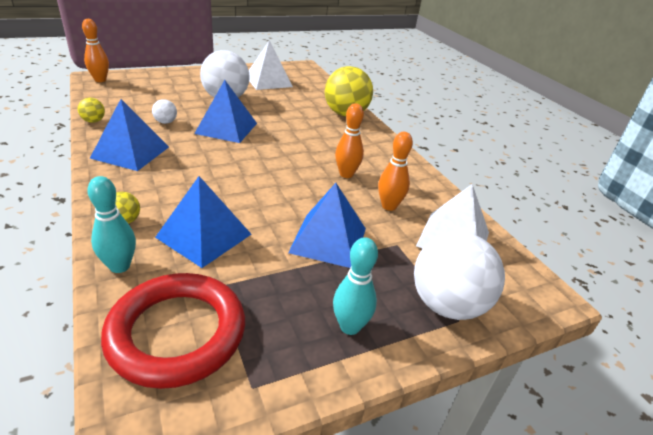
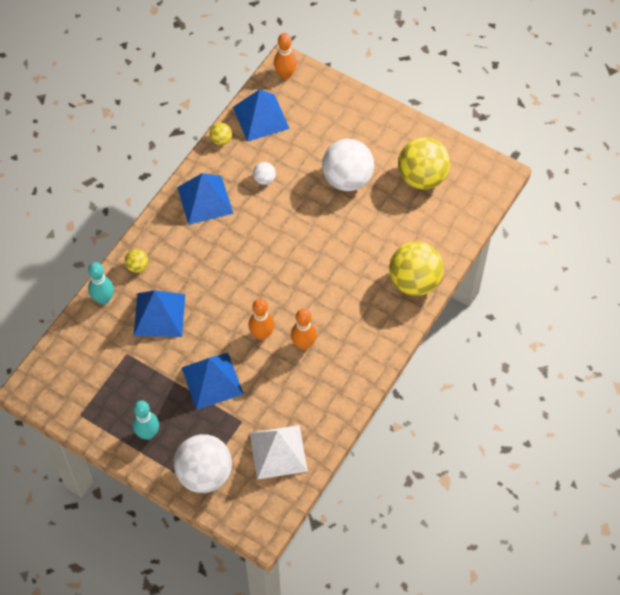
camera: 60 degrees right, 25 degrees up
(177, 333) = (84, 361): red ring -> none
(226, 128) = (295, 222): blue pyramid -> blue pyramid (261, 117)
(268, 81) = (422, 177): white pyramid -> yellow ball
(389, 206) = (284, 394): orange bowling pin -> orange bowling pin (262, 334)

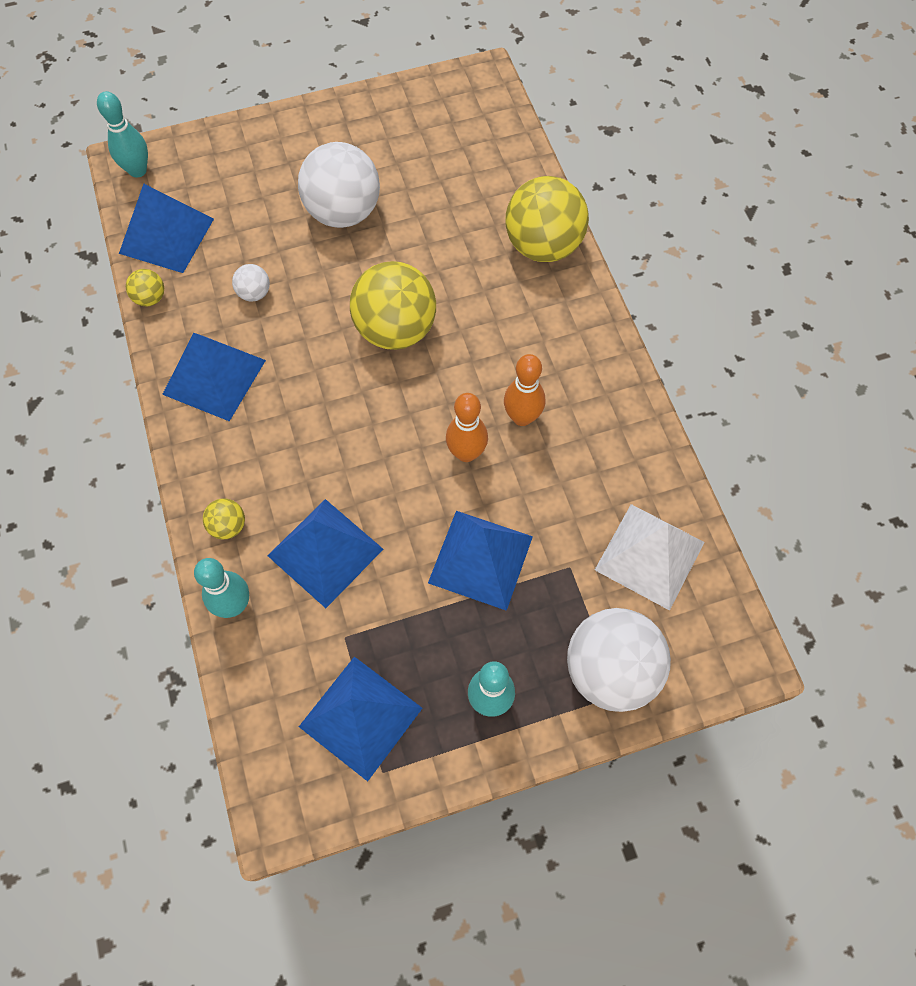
camera: 50 degrees left, 5 degrees up
(96, 388) = (360, 717): none -> blue pyramid
(285, 74) = (138, 170): orange bowling pin -> turquoise bowling pin
(422, 177) = (416, 143): yellow ball -> yellow ball (395, 329)

